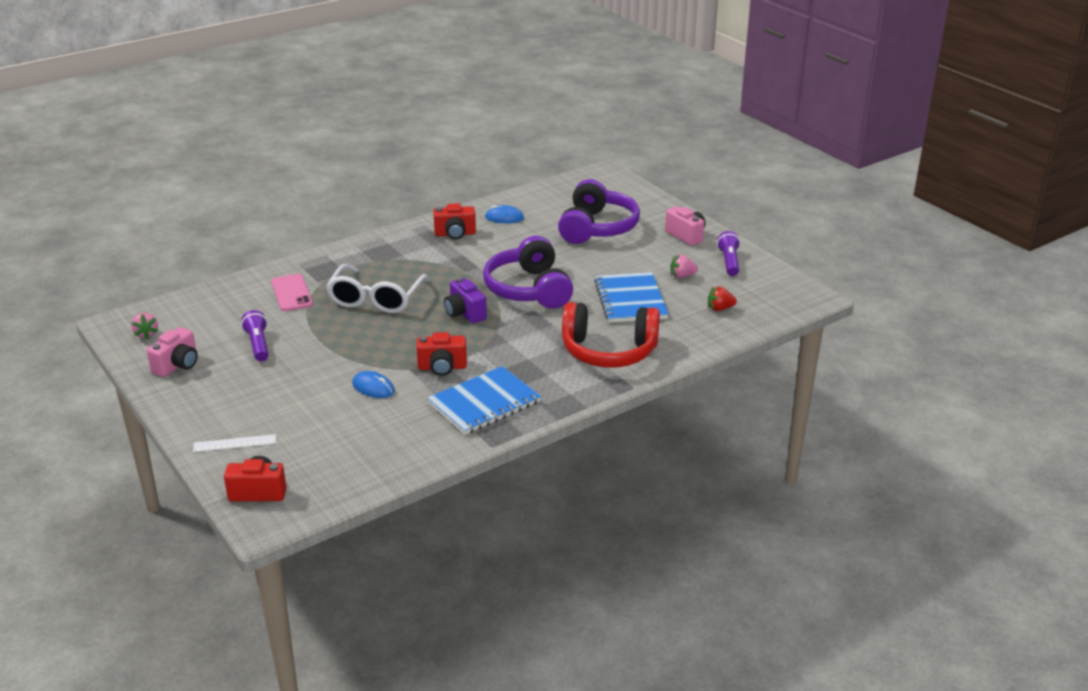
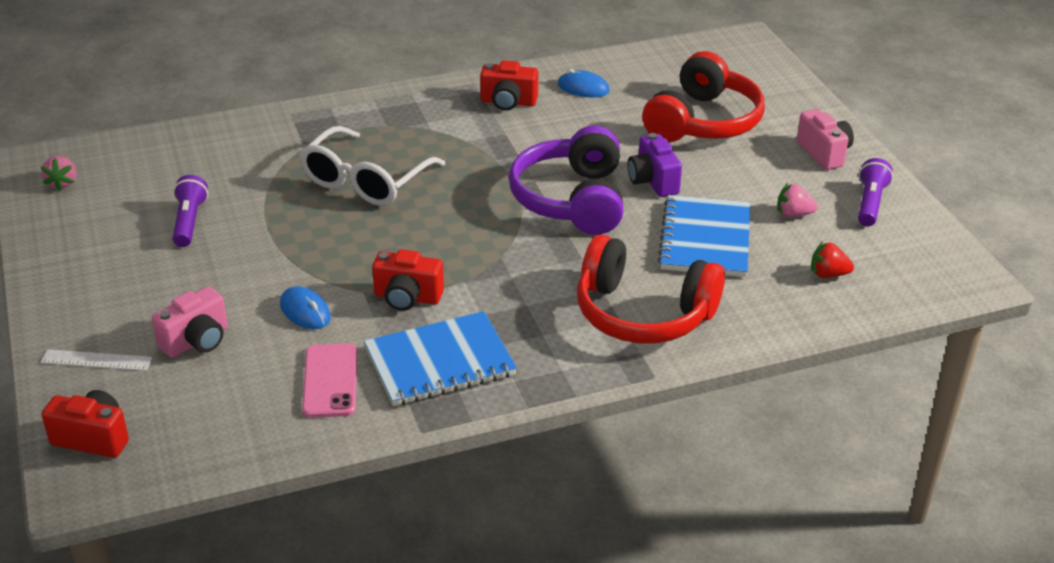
camera: 15 degrees right, 5 degrees up
(177, 365) = (79, 234): pink camera -> pink camera (197, 341)
(291, 293) = (263, 155): pink phone -> pink phone (330, 381)
(464, 313) = (471, 221): purple camera -> purple camera (653, 181)
(597, 227) = (703, 121): purple headphones -> red headphones

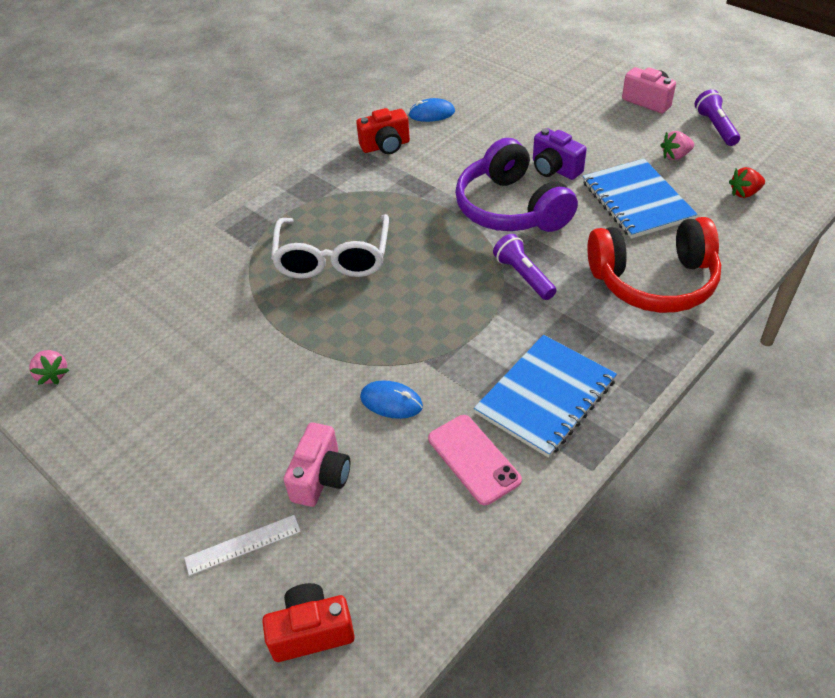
camera: 25 degrees left, 10 degrees up
(189, 222) = (211, 361): purple flashlight -> purple flashlight (523, 276)
(407, 297) = (464, 349): red camera -> none
(703, 121) = (543, 108): red headphones -> none

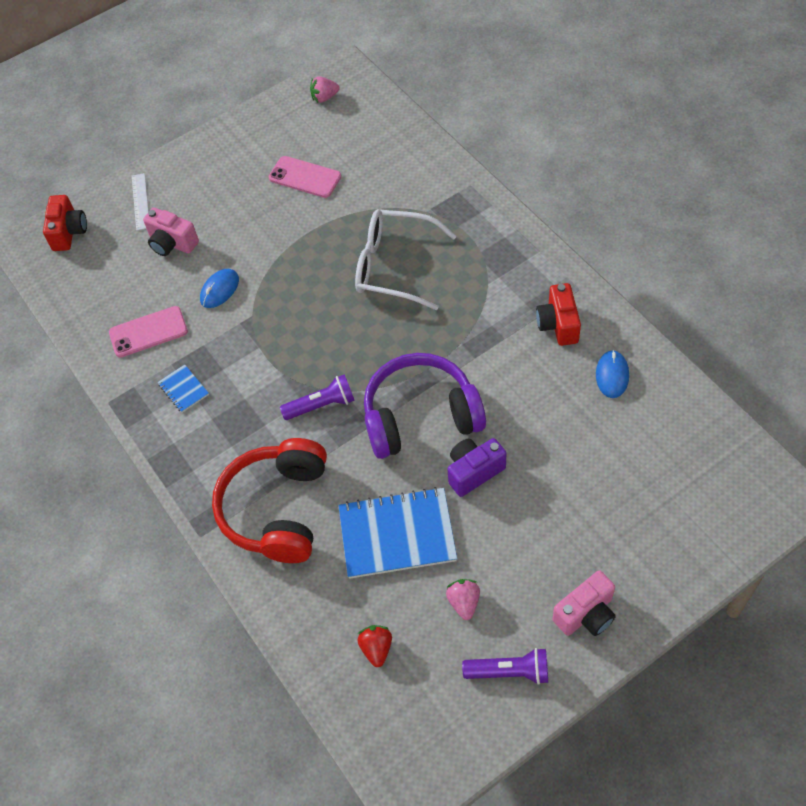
camera: 105 degrees right, 10 degrees up
(199, 362) = (305, 177): none -> pink phone
(545, 396) = (183, 389): blue notebook -> blue notebook, size x0.46

